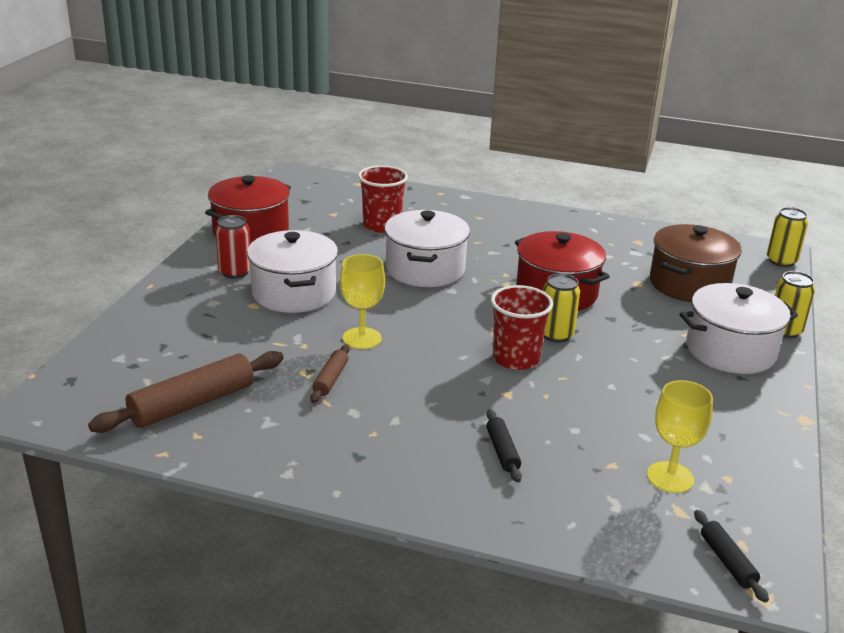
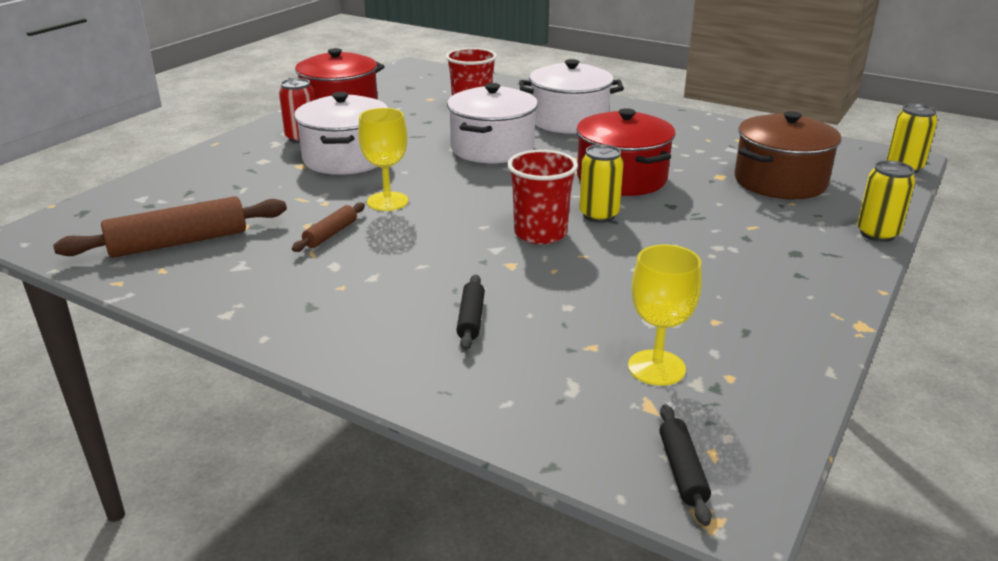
camera: 15 degrees right, 0 degrees up
(730, 351) = (799, 247): white pot -> white pot (569, 121)

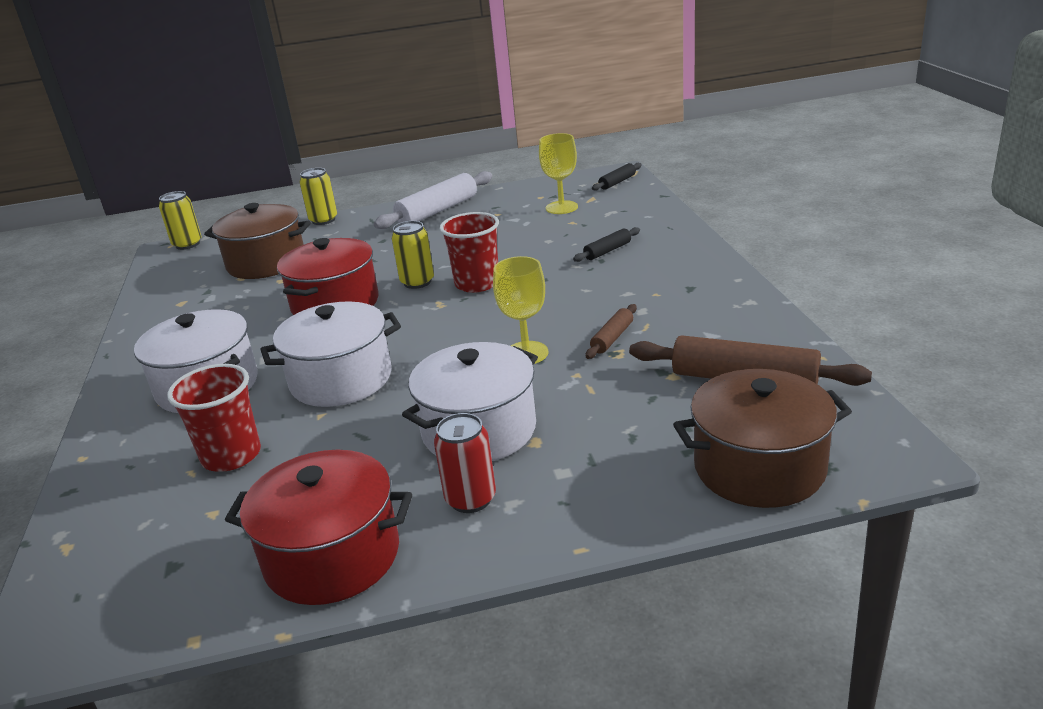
camera: 130 degrees left, 0 degrees up
(131, 199) = (759, 467): none -> brown pot
(331, 234) = (612, 338): brown rolling pin -> brown rolling pin turned 45 degrees counterclockwise
(796, 295) = (437, 211): none -> white rolling pin

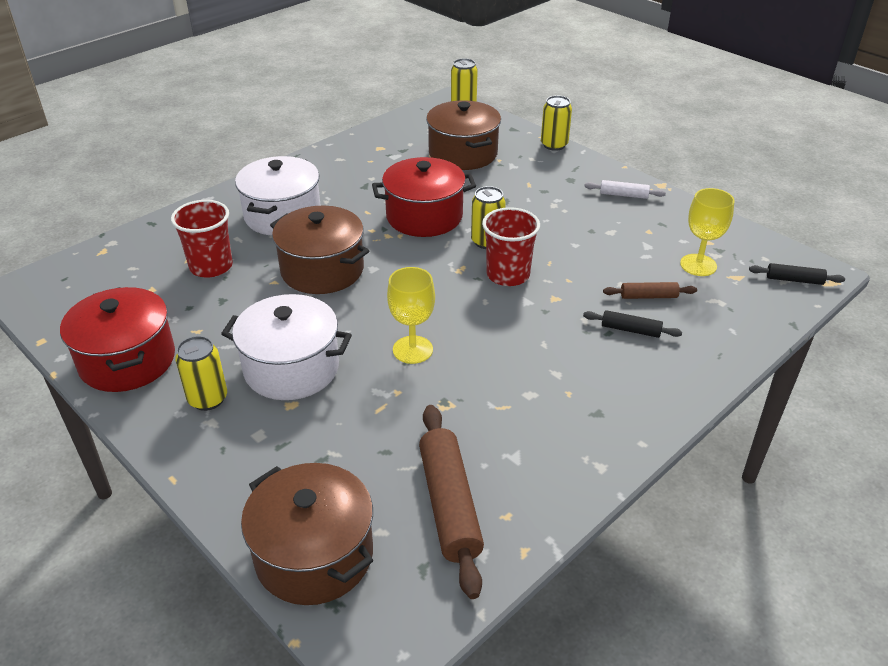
camera: 55 degrees right, 10 degrees up
(341, 379) = (322, 270): white pot -> brown pot
(437, 211) = (623, 195): white rolling pin -> white rolling pin, size x0.51
(470, 499) = (208, 399): red can -> yellow can
(612, 338) = (468, 392): brown rolling pin -> brown rolling pin (648, 296)

